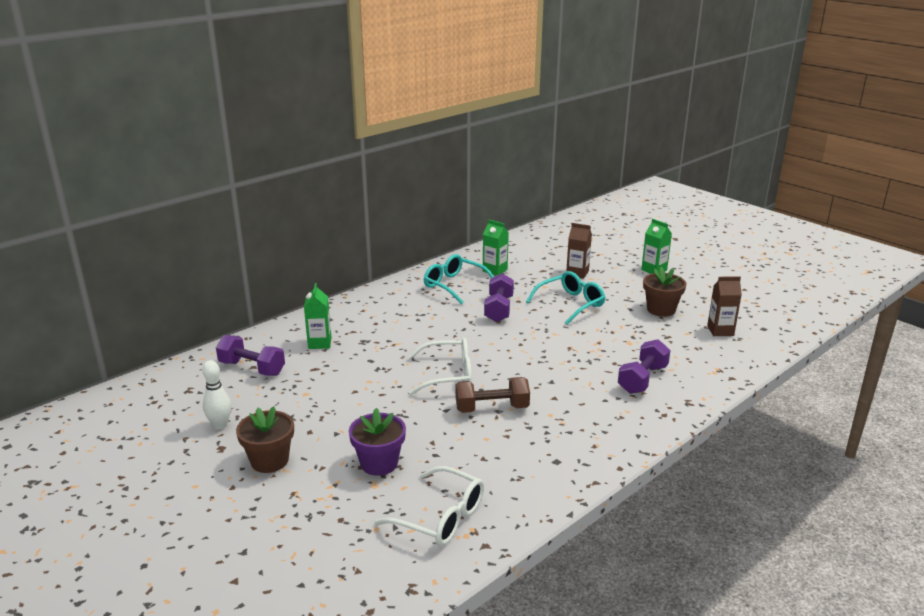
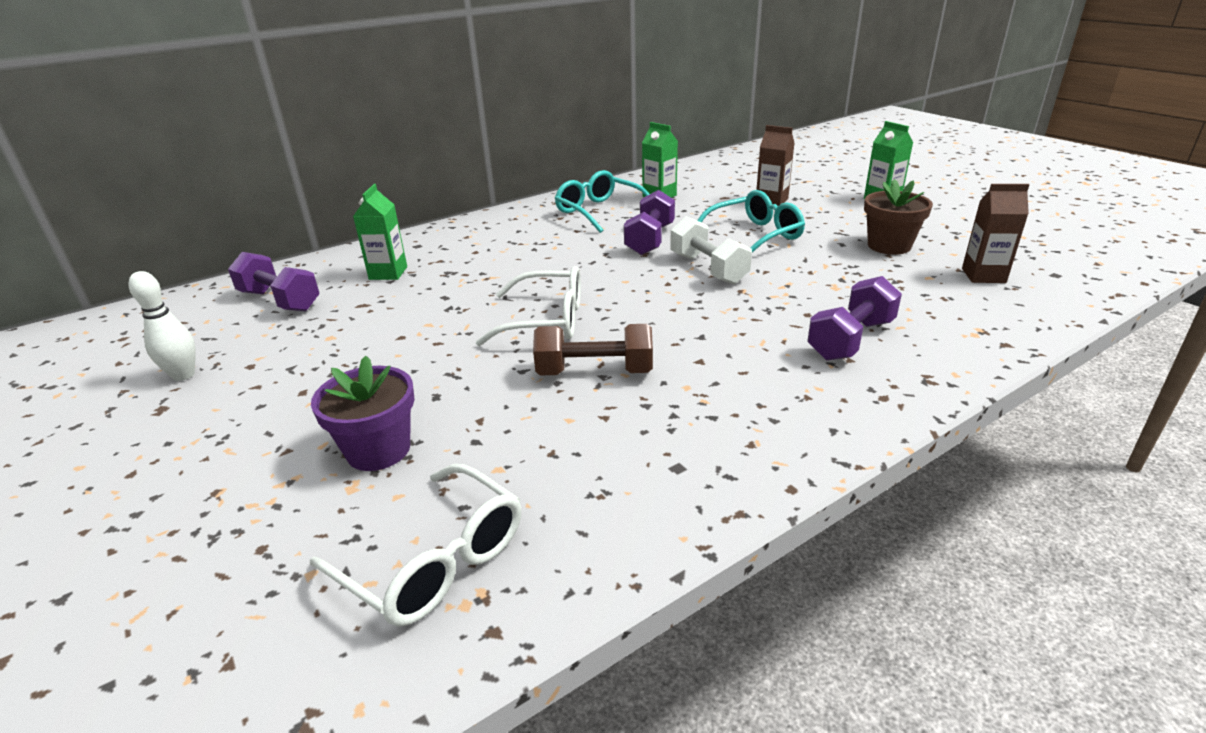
camera: 10 degrees right, 5 degrees up
(269, 461) = (215, 434): brown flower pot -> none
(544, 332) = (708, 269): none -> white dumbbell

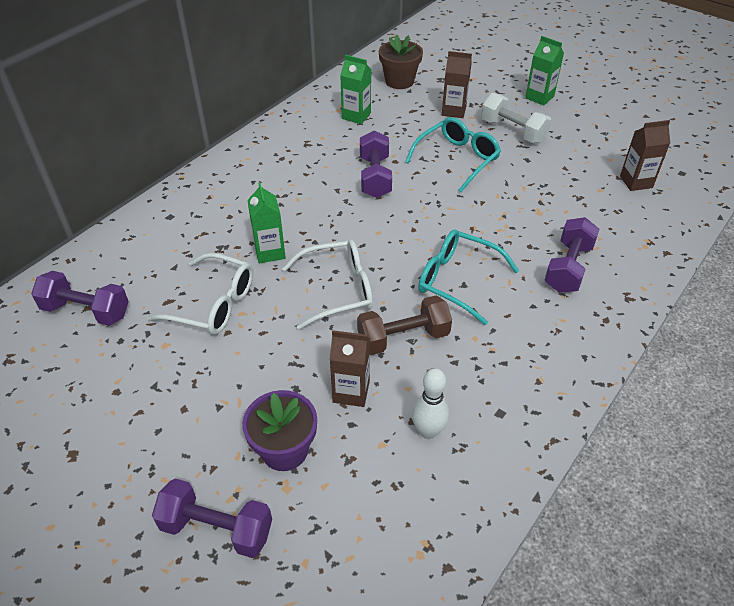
camera: 20 degrees left, 15 degrees up
(183, 375) = (63, 415): white bowling pin -> white bowling pin (428, 431)
(240, 510) = (217, 528): none -> purple dumbbell
(388, 273) = (166, 257): green carton -> green carton (270, 252)
(433, 559) = (380, 529): white glasses -> white glasses (213, 304)
(497, 410) = (351, 391): none -> brown carton
(600, 212) = (314, 145): turquoise glasses -> turquoise glasses (458, 281)
(708, 269) = (437, 206): white dumbbell -> white dumbbell (513, 131)
(889, 246) = (562, 157): brown flower pot -> brown flower pot (399, 81)

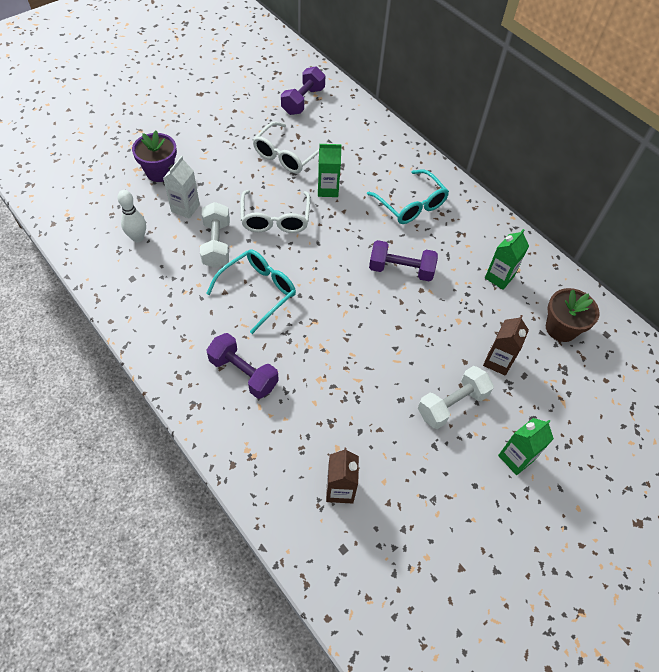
camera: 100 degrees right, 10 degrees up
(217, 528) = (128, 140): purple dumbbell -> none
(351, 391) = (185, 208): brown carton -> white carton
(403, 337) = (217, 244): brown dumbbell -> white dumbbell
(457, 159) = (413, 338): turquoise glasses -> turquoise glasses (410, 204)

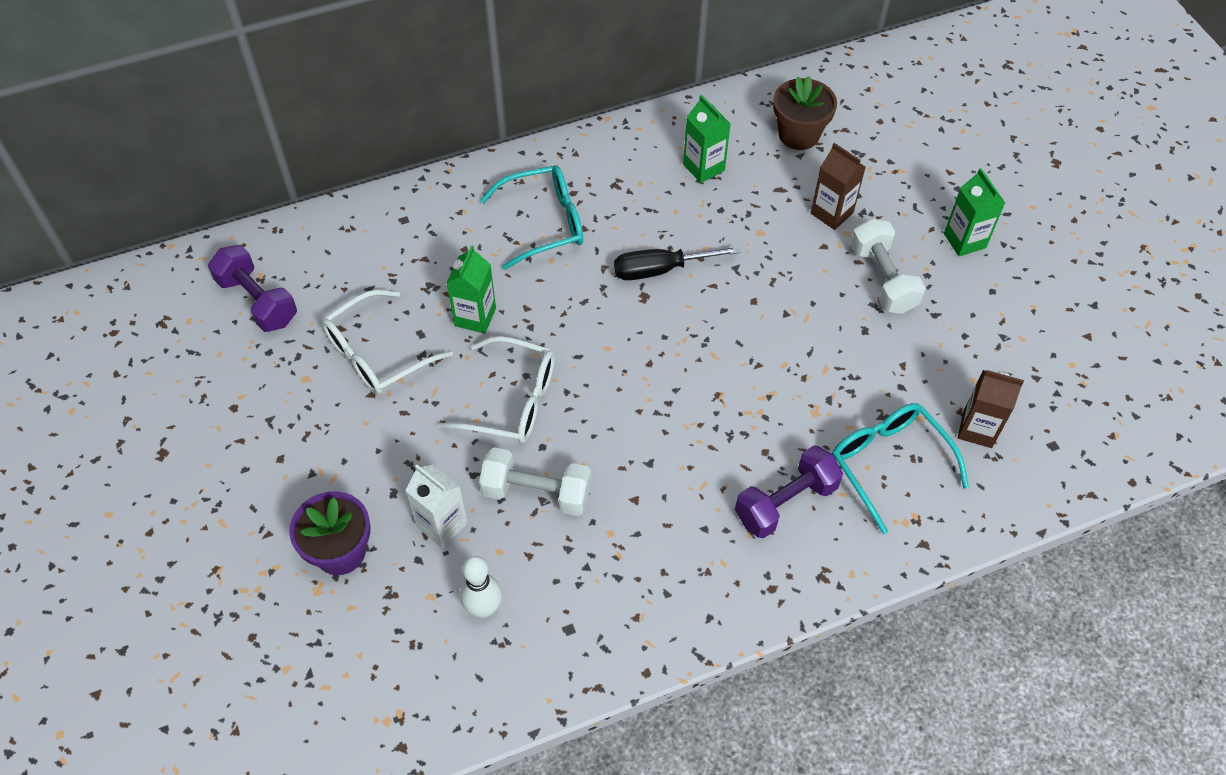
camera: 70 degrees left, 0 degrees up
(257, 292) = (647, 455): turquoise glasses -> turquoise glasses (889, 464)
(287, 155) = (378, 353): white glasses -> white glasses turned 90 degrees clockwise
(401, 270) = (659, 270): purple dumbbell -> black screwdriver

